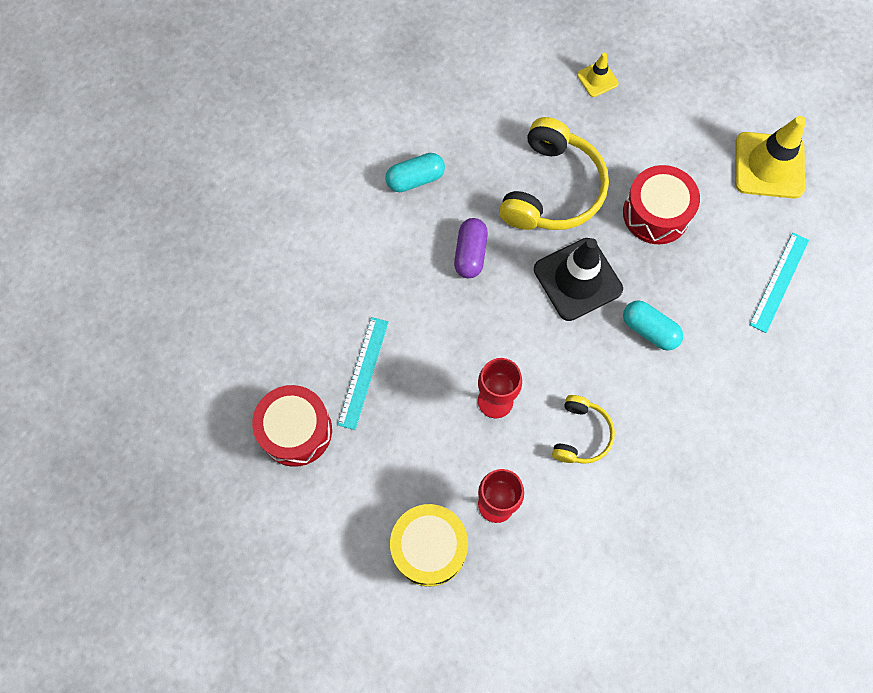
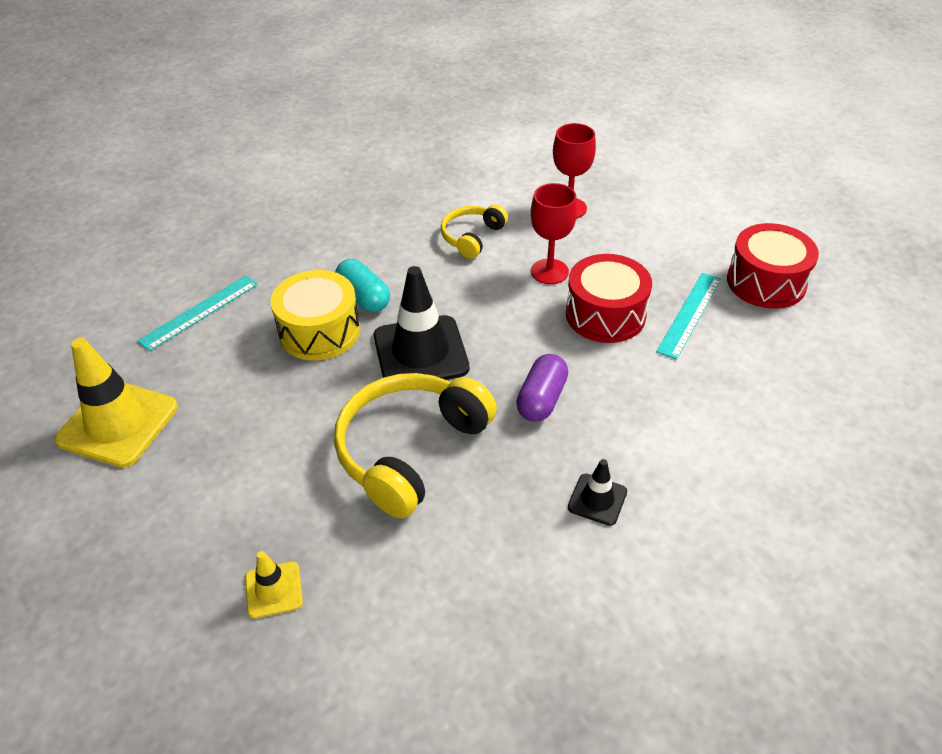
camera: 165 degrees left, 25 degrees down
(415, 179) = (597, 499): turquoise capsule -> black traffic cone
(429, 548) = (637, 193): yellow drum -> yellow drum (319, 331)
(656, 213) = (292, 399): red drum -> red drum (605, 314)

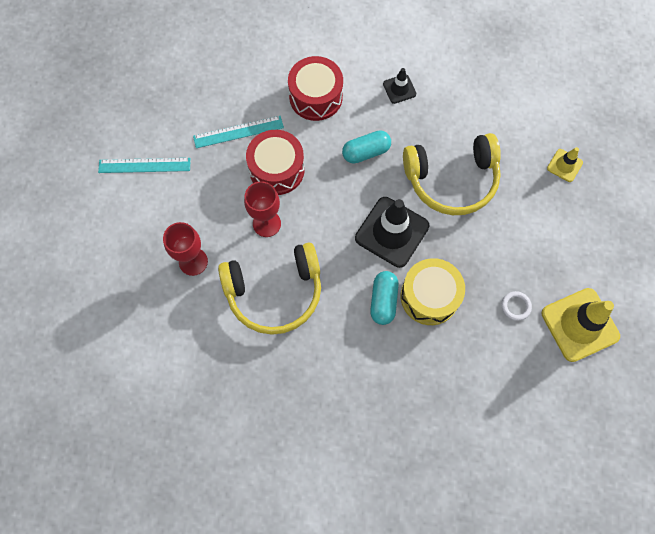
camera: 135 degrees left, 25 degrees up
(199, 312) = (483, 378): turquoise ruler -> turquoise ruler (144, 165)
(213, 387) = (515, 306): none -> white ring
(472, 237) = (274, 292): yellow headphones -> yellow headphones, size x1.83
(541, 399) = (366, 152): purple capsule -> turquoise capsule
(766, 282) = (175, 114): red drum -> red drum (316, 97)

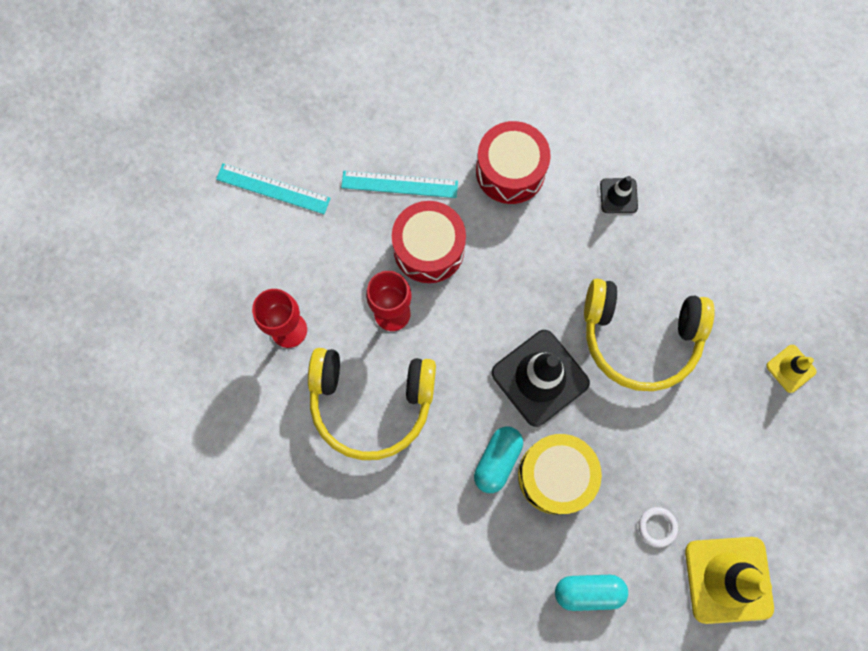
camera: 20 degrees right, 5 degrees up
(366, 152) = (546, 264): turquoise capsule -> turquoise capsule (588, 591)

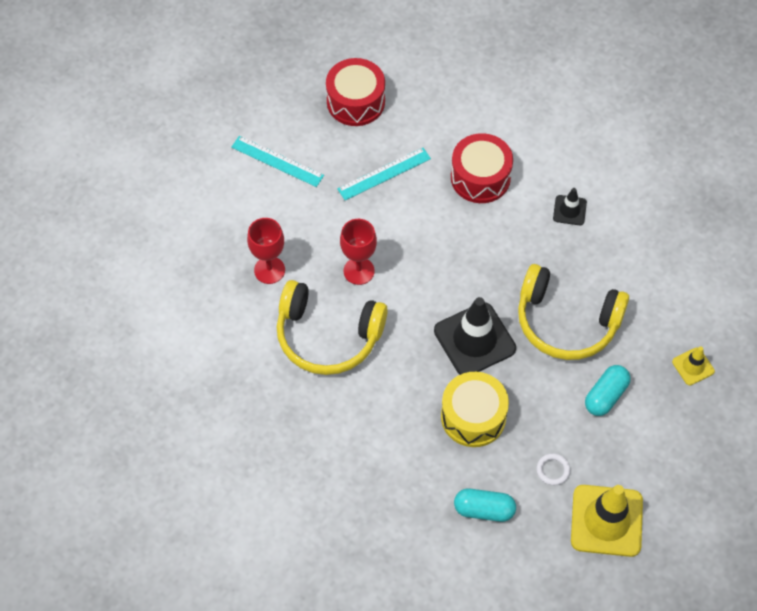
camera: 10 degrees right, 15 degrees down
(399, 184) = (384, 174): turquoise ruler -> turquoise ruler turned 45 degrees counterclockwise
(429, 249) = (399, 226): red drum -> red drum (355, 102)
(497, 460) = (426, 397): turquoise capsule -> turquoise capsule (606, 396)

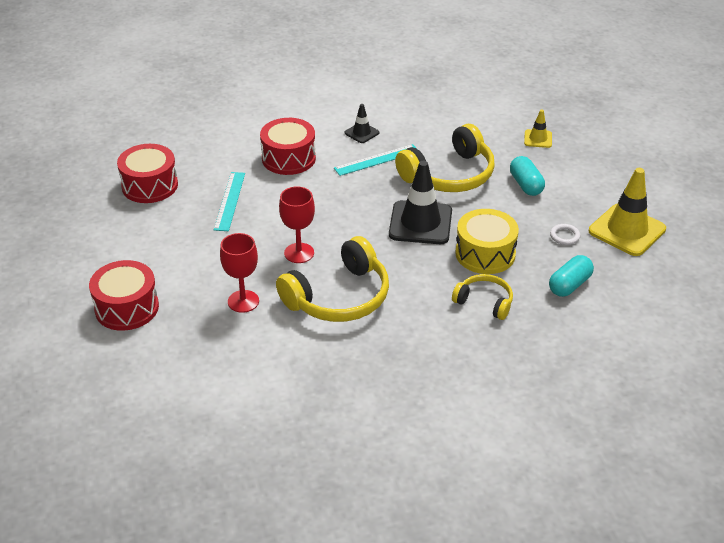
camera: 55 degrees left, 20 degrees down
(201, 195) = (127, 308): none -> red drum
(277, 161) = (149, 250): turquoise ruler -> turquoise ruler (377, 160)
(407, 452) = (484, 302): none -> yellow headphones

